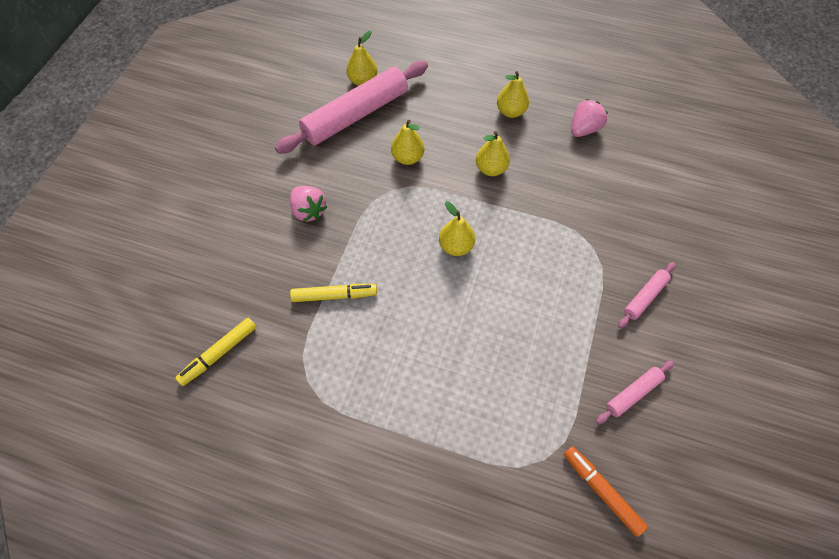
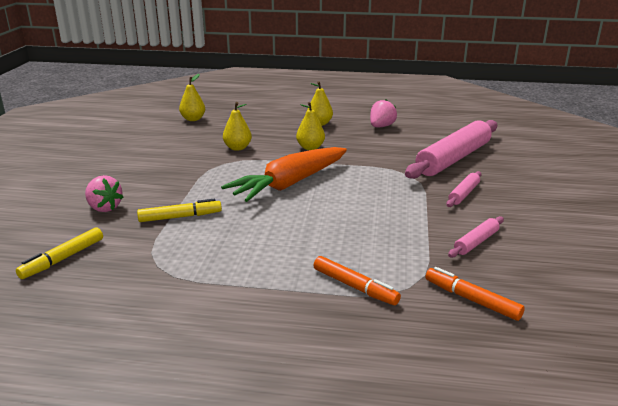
camera: 10 degrees left, 35 degrees down
(309, 211) = (151, 178): pink strawberry -> pink strawberry (104, 208)
(356, 115) = (189, 133): pink rolling pin -> pink rolling pin (453, 159)
(456, 246) = (289, 184): yellow pear -> orange carrot
(492, 449) = (355, 287): none -> orange marker

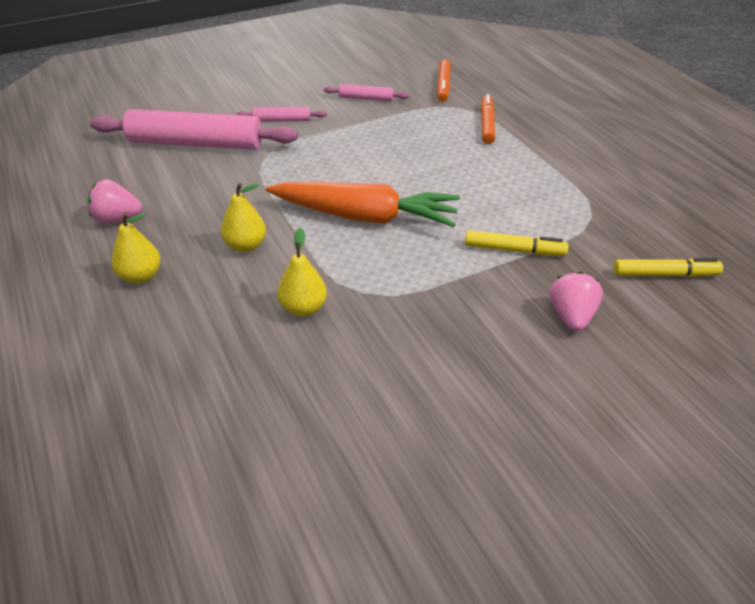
camera: 125 degrees left, 15 degrees up
(180, 217) = (514, 250): yellow marker -> yellow marker turned 150 degrees clockwise
(193, 119) = (220, 441): yellow pear -> none

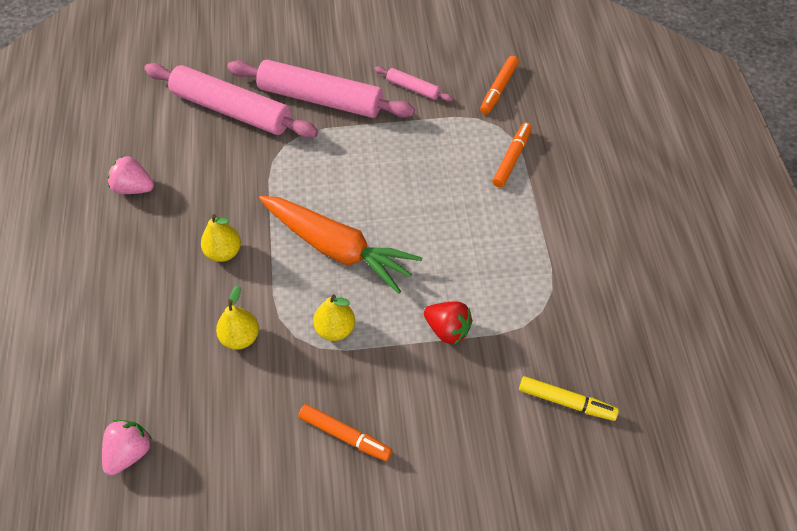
camera: 20 degrees right, 15 degrees up
(140, 276) = (130, 261): yellow pear -> yellow pear (335, 329)
(282, 120) = (320, 99): pink rolling pin -> pink rolling pin, size x2.22
(469, 359) = (345, 435): none -> orange marker
(514, 250) = (447, 329): yellow marker -> red strawberry
(571, 317) = (454, 420): pink strawberry -> pink strawberry (129, 452)

